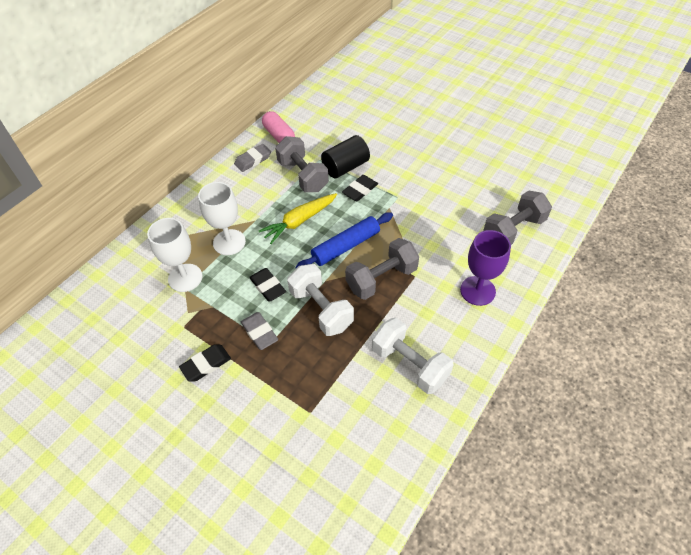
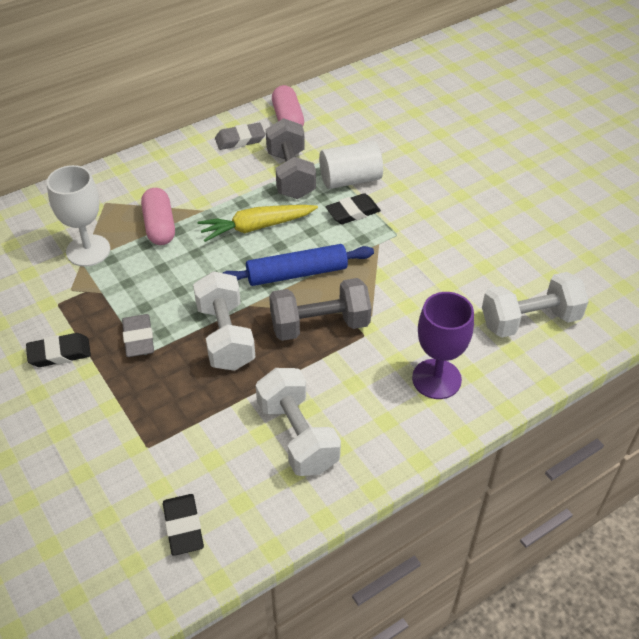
camera: 20 degrees right, 5 degrees down
(229, 242) = (160, 226): white goblet -> pink capsule
(268, 286) = (177, 290): black eraser -> black eraser (183, 527)
(345, 167) = (350, 179): black cylinder -> white cylinder
(513, 230) = (530, 320): grey dumbbell -> white dumbbell

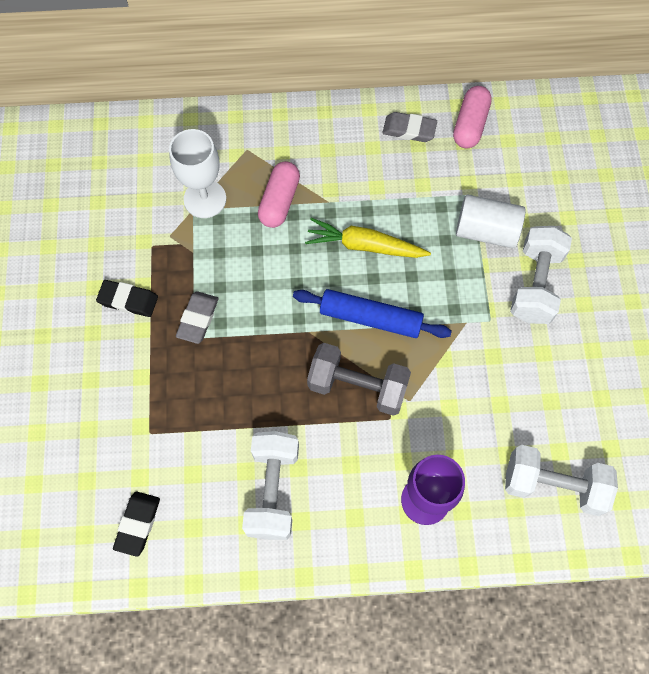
camera: 30 degrees right, 20 degrees up
(225, 336) = (270, 355): white dumbbell -> white dumbbell (535, 284)
(290, 175) = (432, 197): grey dumbbell -> none
(353, 212) = (464, 273): black eraser -> none

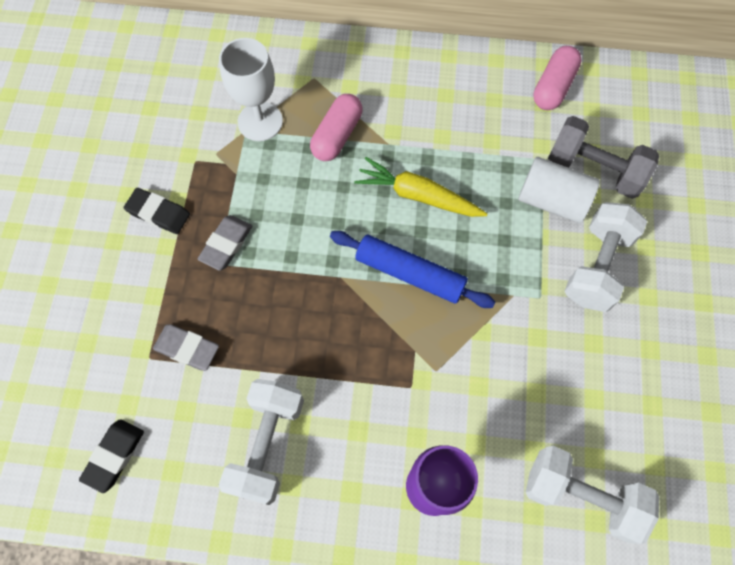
camera: 10 degrees right, 0 degrees up
(357, 386) = (382, 345): grey dumbbell -> grey dumbbell (594, 170)
(409, 130) = (487, 82): grey eraser -> grey eraser (187, 348)

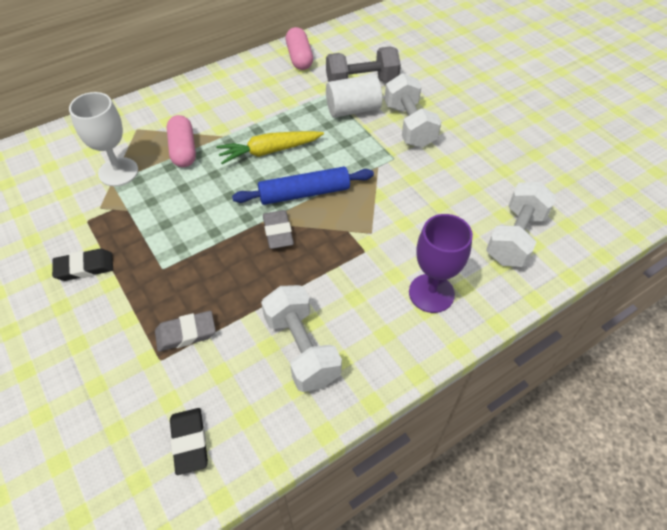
camera: 40 degrees left, 15 degrees down
(226, 244) = (158, 254): grey eraser -> grey eraser (278, 232)
(581, 495) = (515, 237): white dumbbell -> white dumbbell turned 45 degrees counterclockwise

